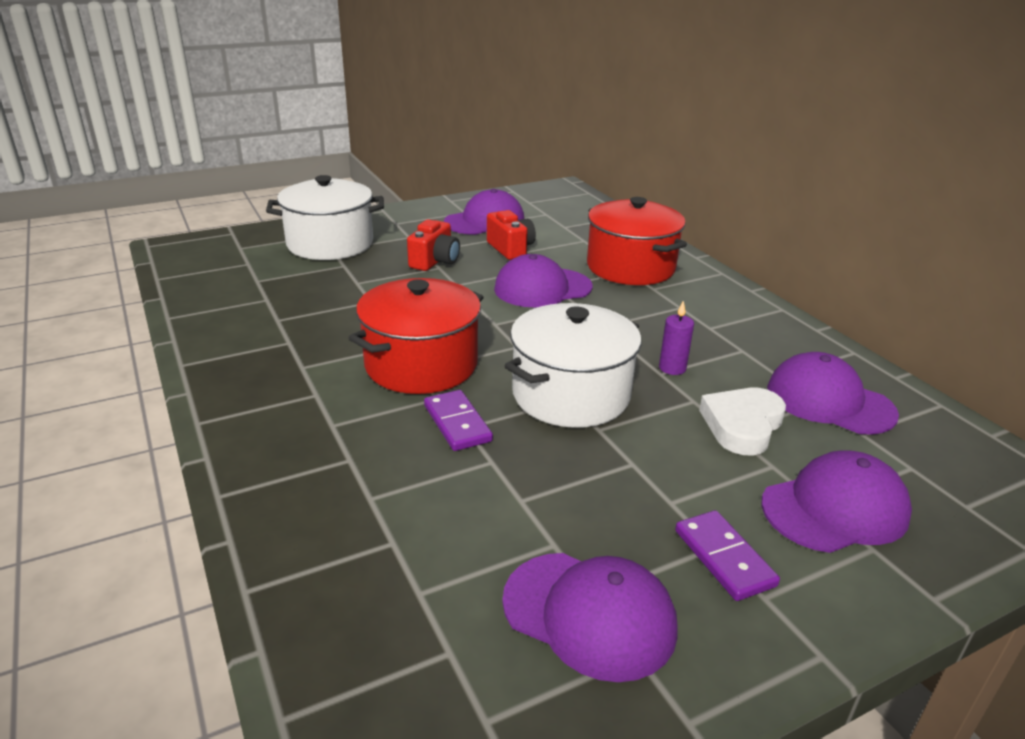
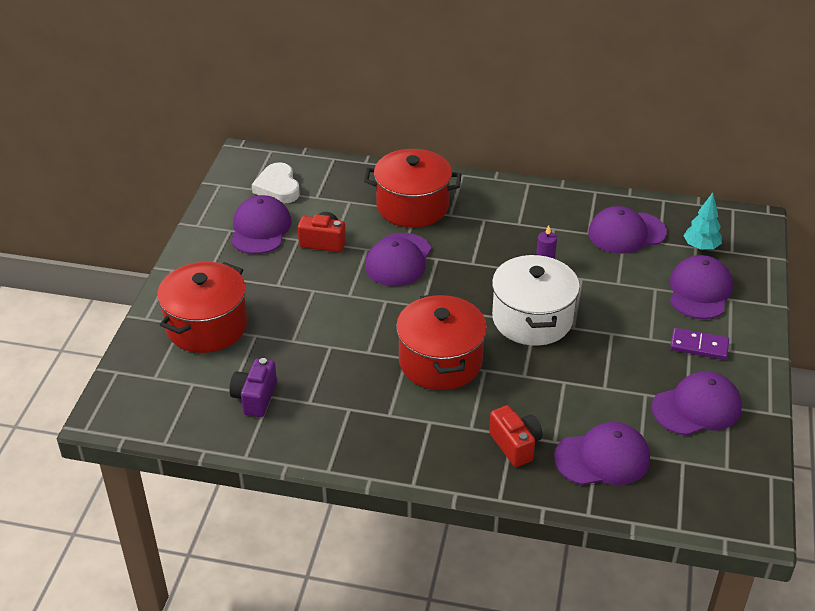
camera: 50 degrees left, 10 degrees up
(256, 294) = (255, 398): none -> purple camera
(330, 244) = (207, 326): white pot -> red pot
(376, 556) = (602, 458): none -> purple cap
(435, 261) = (302, 287): red camera -> red camera (515, 445)
(457, 423) = (518, 377): purple domino -> none
(742, 425) = (617, 276): white heart -> white heart (278, 187)
(920, 472) = (701, 247): none -> turquoise tree

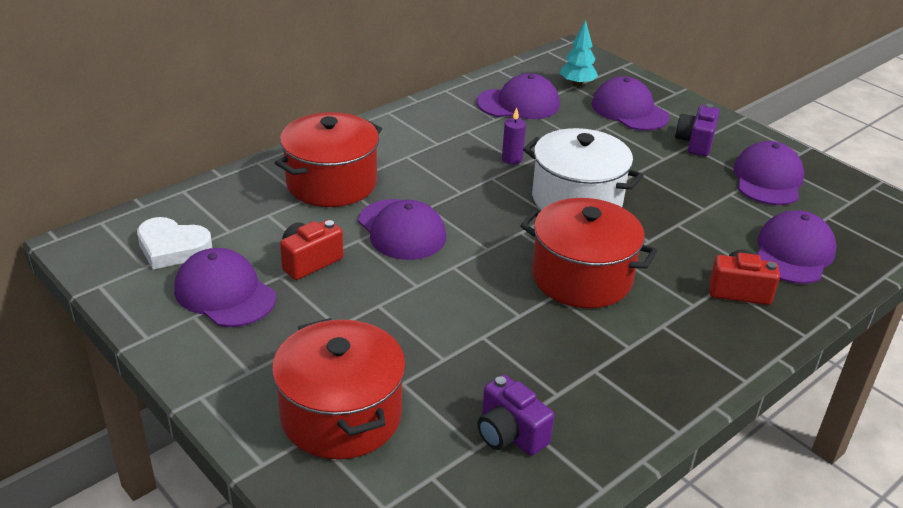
camera: 55 degrees left, 5 degrees down
(626, 233) = (518, 104): purple cap -> purple cap turned 120 degrees counterclockwise
(699, 346) = (695, 143): purple domino -> purple camera

